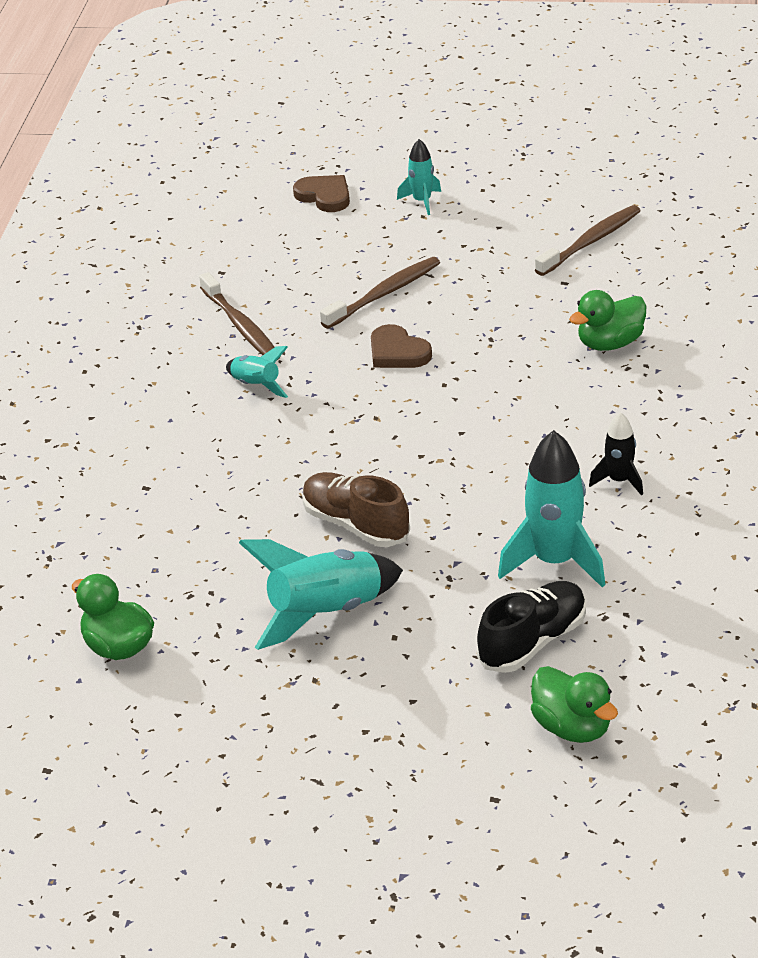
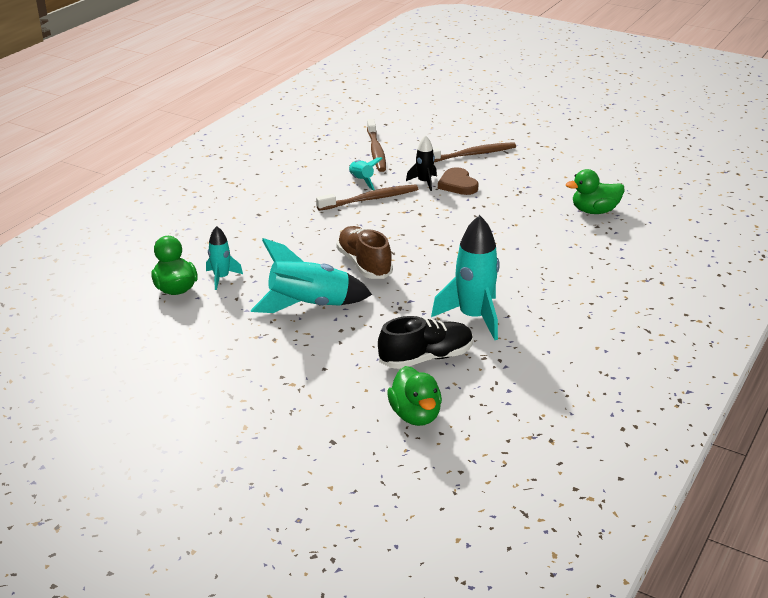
camera: 20 degrees right, 5 degrees down
(324, 196) = (472, 102): brown heart -> none
(422, 201) = (528, 116): turquoise rocket -> turquoise rocket (221, 278)
(591, 242) = (619, 158): brown toothbrush -> brown toothbrush (370, 199)
(619, 481) = (548, 284): black rocket -> black rocket (424, 182)

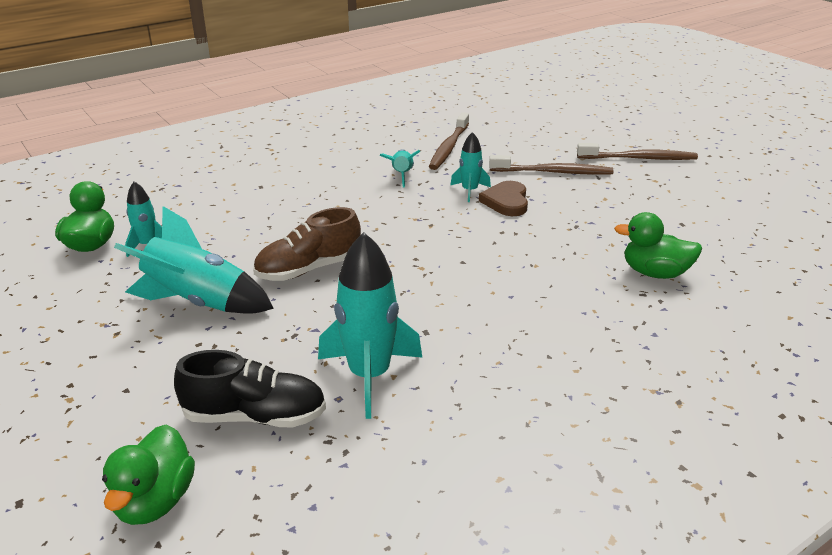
camera: 25 degrees right, 0 degrees up
(364, 264) = (309, 269): brown shoe -> brown shoe turned 120 degrees counterclockwise
(370, 199) = (391, 196): brown toothbrush -> brown toothbrush (639, 158)
(424, 182) = (469, 191): black rocket -> turquoise rocket

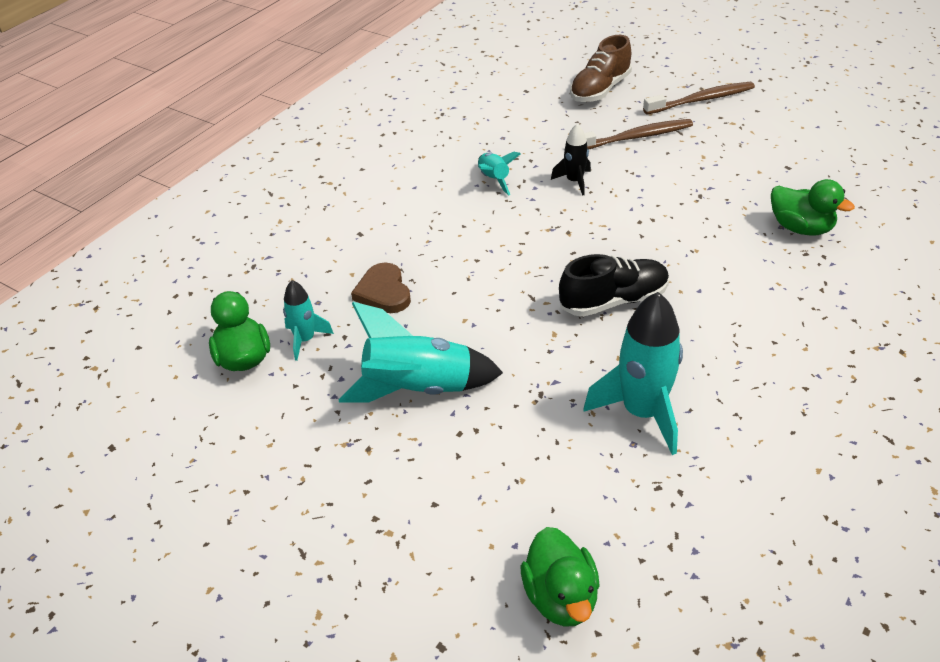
camera: 20 degrees left, 10 degrees up
(255, 416) = (576, 487): black shoe -> black shoe (614, 301)
(309, 269) = (494, 318): brown shoe -> brown shoe (600, 90)
(449, 147) = (513, 133): brown toothbrush -> none
(469, 191) = (574, 182): turquoise rocket -> black rocket
(506, 202) = (618, 185): brown heart -> brown heart (383, 292)
(655, 273) = (801, 228): green duck -> green duck turned 135 degrees counterclockwise

